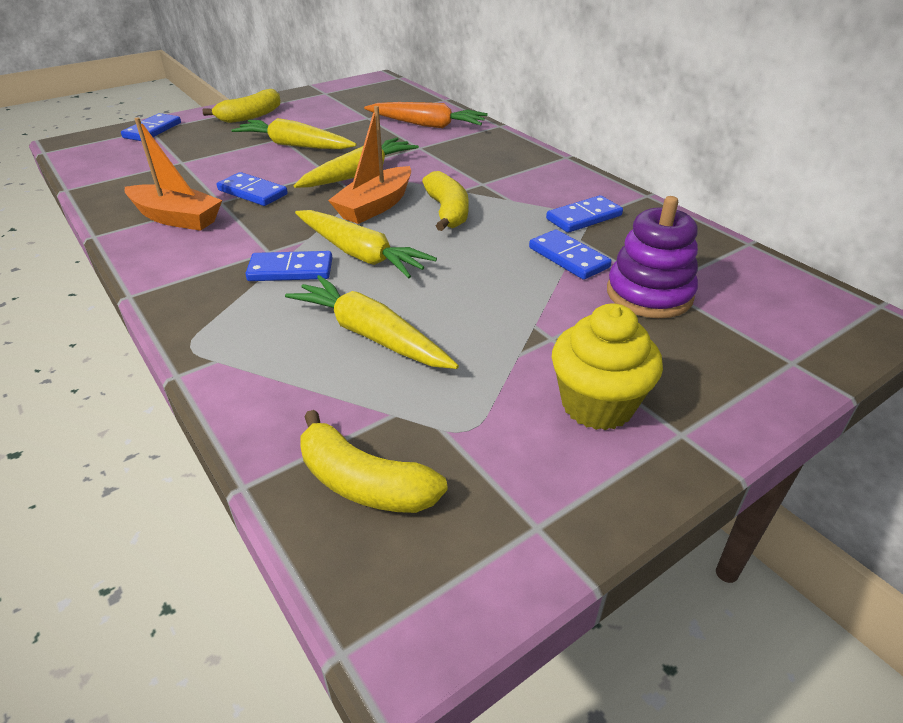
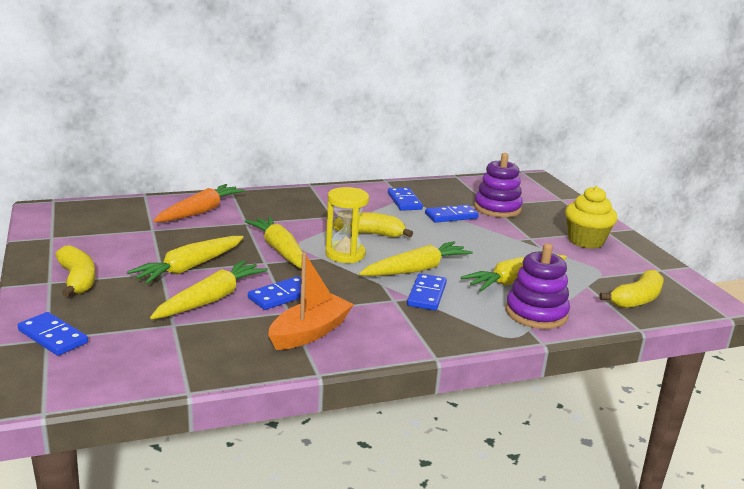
camera: 75 degrees left, 15 degrees down
(233, 166) = (211, 299): none -> yellow carrot
(266, 363) = (536, 313): none -> purple stacking toy
(375, 206) = (345, 254): orange boat -> yellow hourglass

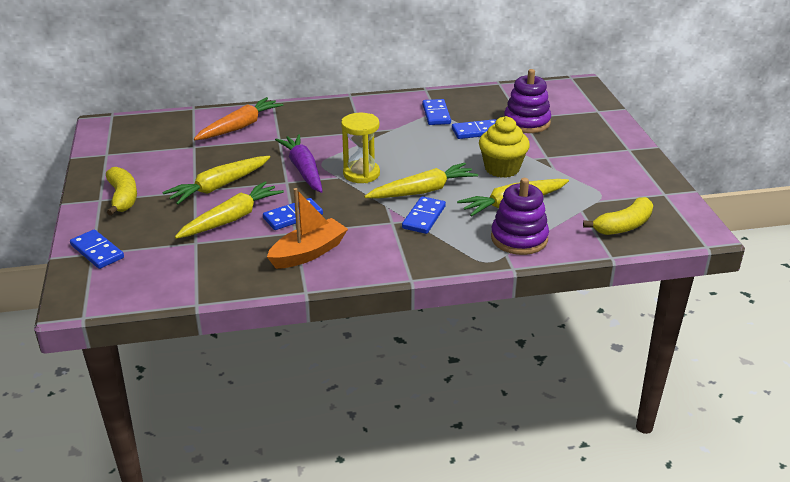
camera: 10 degrees right, 10 degrees up
(280, 251) = (303, 170): yellow carrot -> purple carrot
(370, 234) = (391, 152): yellow banana -> none
(585, 241) = (601, 161): yellow cupcake -> yellow cupcake (502, 169)

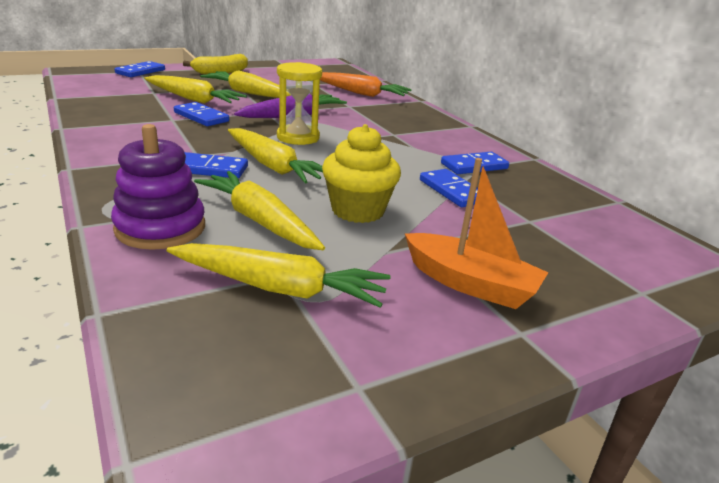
camera: 70 degrees right, 5 degrees down
(308, 253) = (132, 125): orange boat -> orange boat (470, 284)
(526, 122) = (518, 225): purple stacking toy -> none
(590, 204) = (279, 288): none -> yellow carrot
(623, 226) = (208, 327): yellow banana -> none

